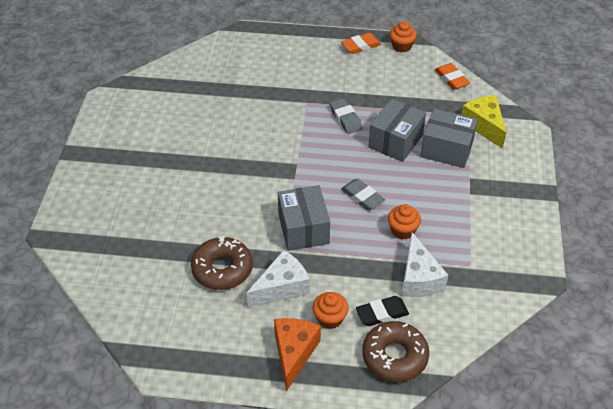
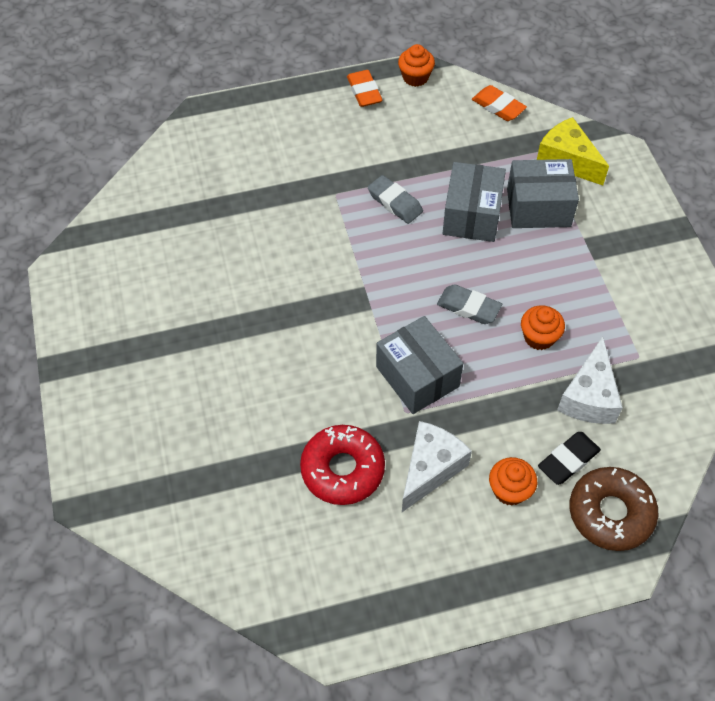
camera: 20 degrees left, 10 degrees up
(222, 269) = (343, 469): brown donut -> red donut
(294, 353) = (489, 554): orange cheese -> none
(361, 46) = (364, 92): orange eraser -> orange eraser turned 60 degrees counterclockwise
(419, 278) = (589, 396): white cheese -> white cheese turned 45 degrees clockwise

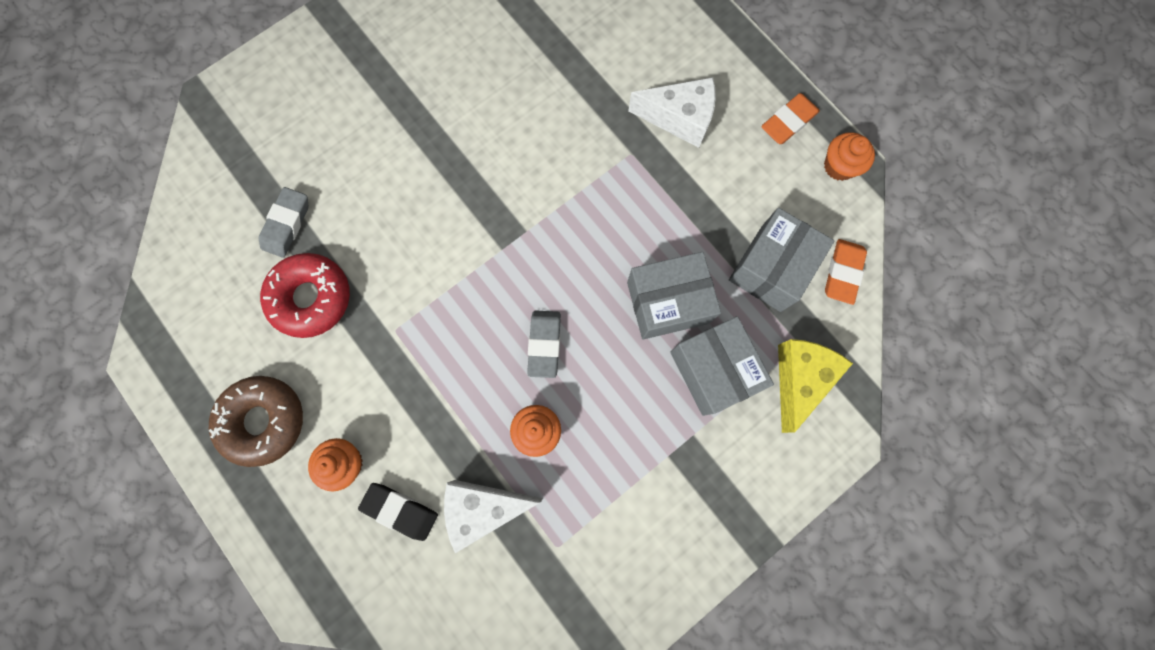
camera: 65 degrees right, 20 degrees up
(395, 202) = (647, 217): grey eraser -> grey eraser (287, 224)
(417, 376) = (439, 326): grey box -> grey box (771, 268)
(430, 469) = (341, 378): white cheese -> white cheese (679, 118)
(610, 513) = (356, 573): brown donut -> brown donut (264, 421)

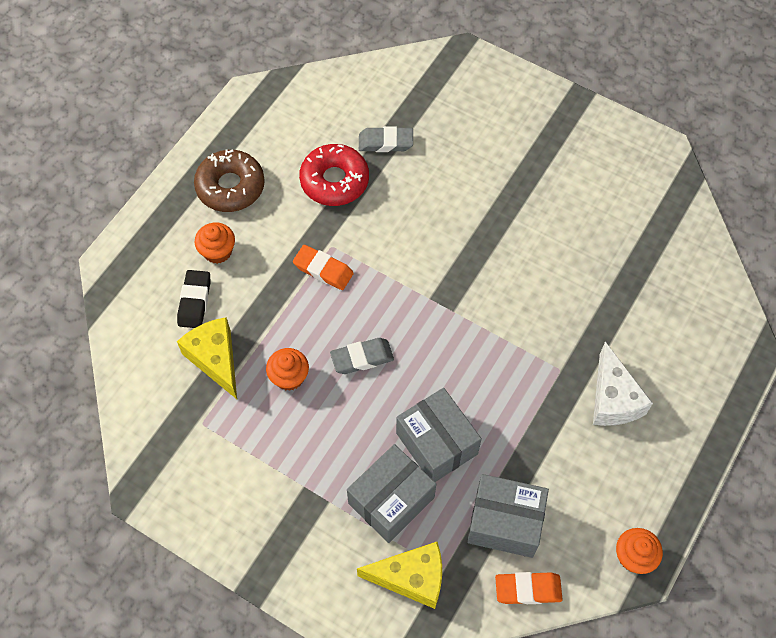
camera: 70 degrees right, 15 degrees down
(484, 508) = (215, 359): white cheese -> yellow cheese
(788, 122) = (656, 496): orange eraser -> orange eraser (323, 270)

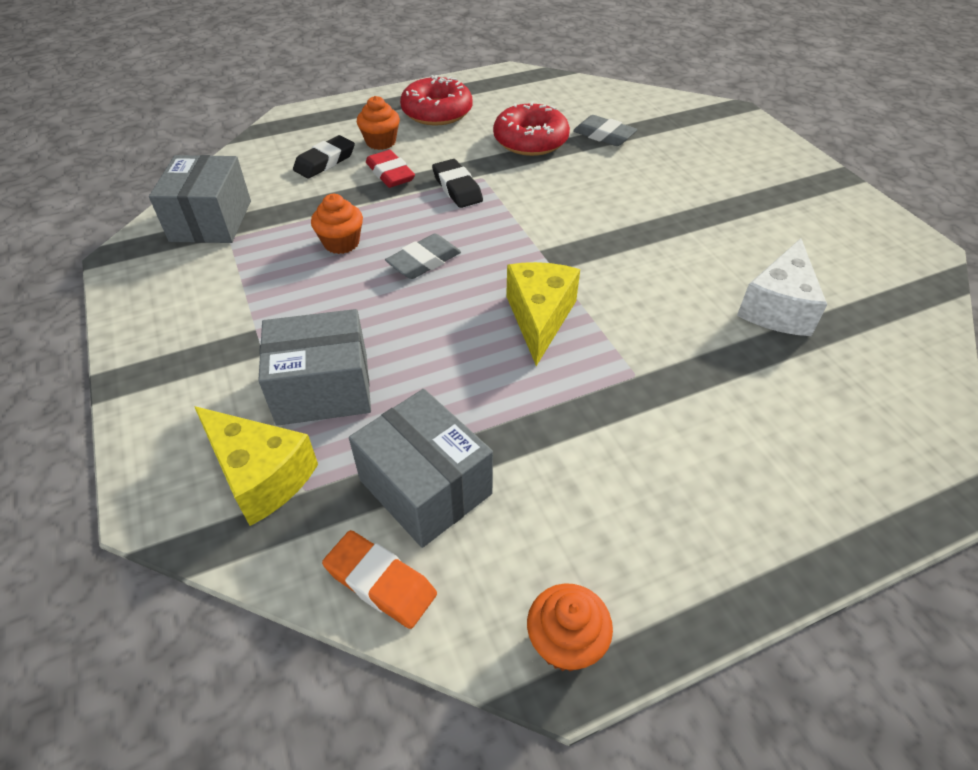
camera: 35 degrees right, 15 degrees down
(215, 359) = (295, 203): yellow cheese -> yellow cheese (539, 318)
(230, 187) = (437, 112): brown donut -> red donut
(259, 284) = (390, 174): none -> red eraser
(323, 270) = (457, 188): orange eraser -> black eraser
(362, 358) = (424, 261): grey eraser -> grey eraser turned 60 degrees counterclockwise
(437, 443) = (425, 366): grey box -> grey box (211, 221)
(613, 399) = (683, 438): white cheese -> white cheese (777, 307)

